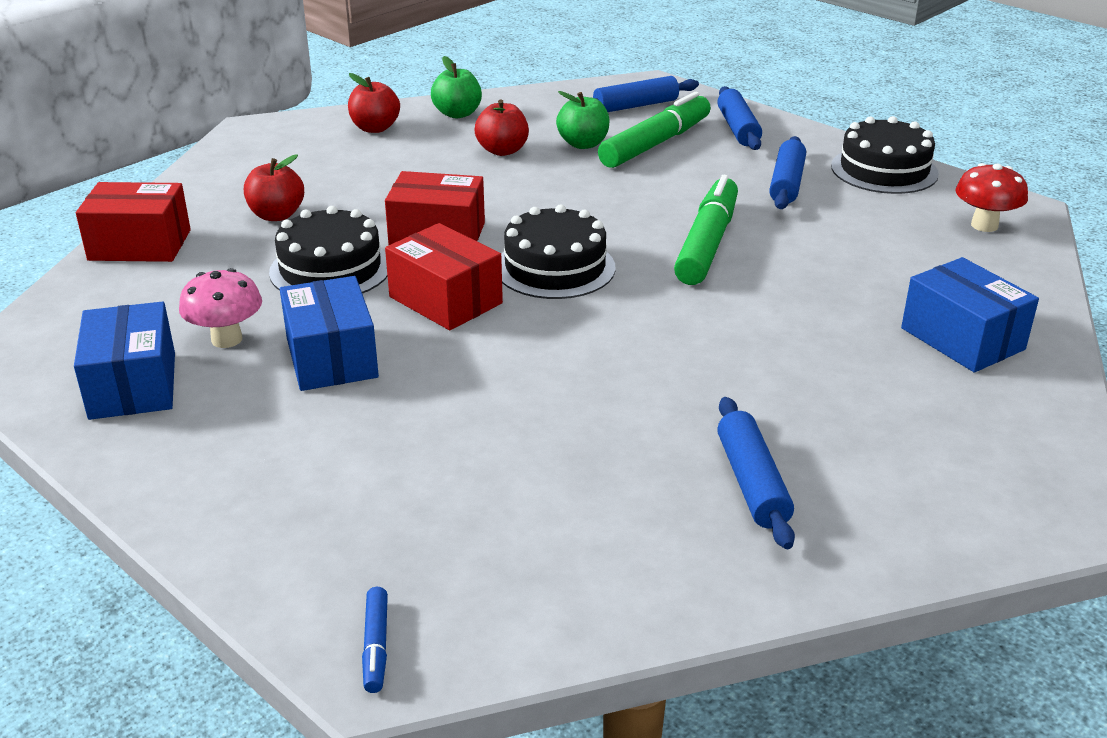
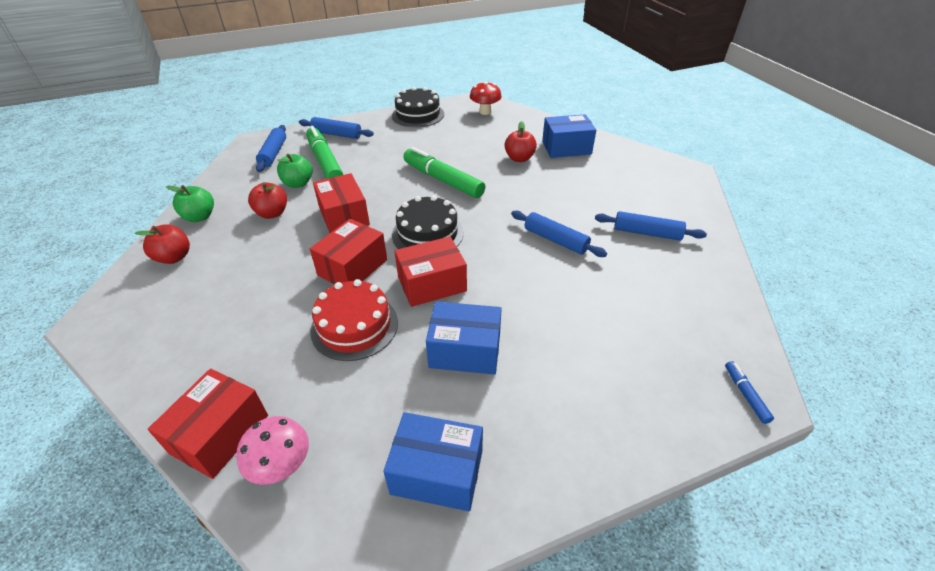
camera: 65 degrees left, 10 degrees up
(227, 339) = (408, 401): pink mushroom -> pink mushroom (282, 467)
(276, 215) = (252, 337): red apple -> red apple (519, 158)
(330, 269) = (354, 326): black cake -> red cake
(376, 646) = (745, 394): blue marker -> blue marker turned 120 degrees counterclockwise
(539, 197) = (344, 216): none -> red box
(786, 183) = (406, 141): blue rolling pin -> blue rolling pin (555, 240)

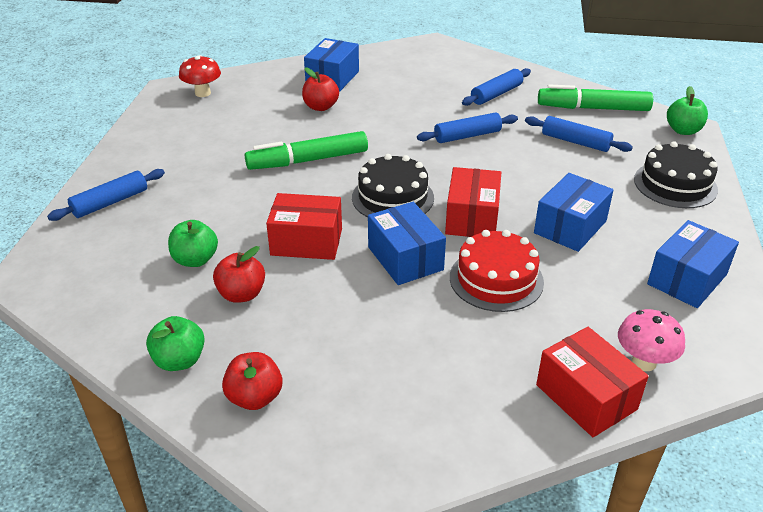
camera: 60 degrees left, 5 degrees down
(273, 154) = (90, 265): blue rolling pin -> blue rolling pin (575, 142)
(325, 161) = (168, 227): green marker -> green marker (593, 108)
(352, 267) = (405, 258): red box -> blue box
(418, 115) = (146, 134): black cake -> black cake (675, 184)
(745, 394) = (683, 130): blue marker -> green apple

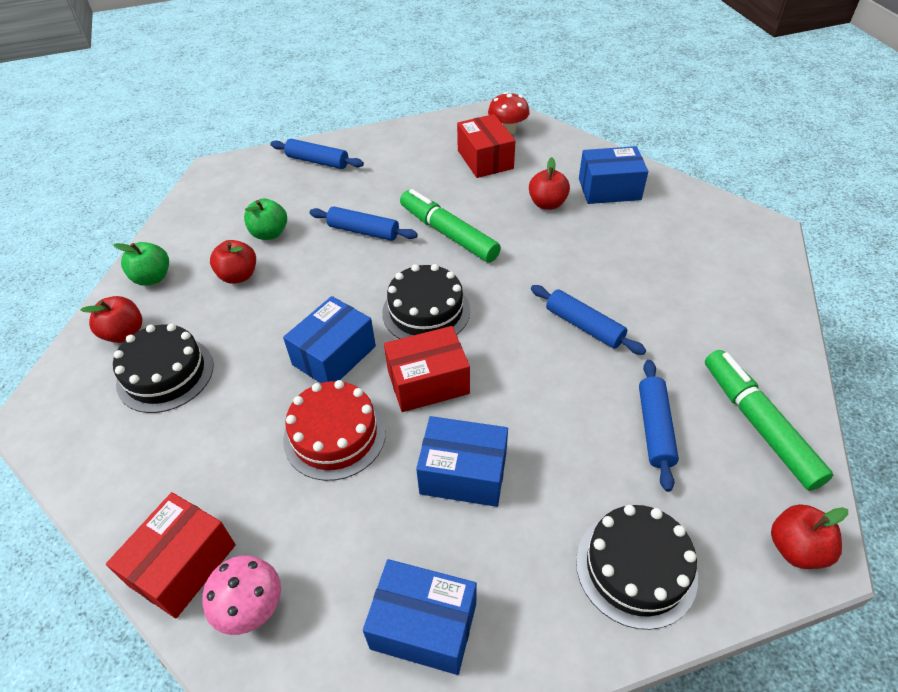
camera: 65 degrees right, 10 degrees up
(306, 242) = (324, 283): red box -> red box (485, 159)
(345, 373) = (165, 374): none -> black cake
(496, 94) = (700, 320): blue rolling pin -> blue rolling pin (363, 231)
(683, 130) = (796, 548): green apple -> red apple

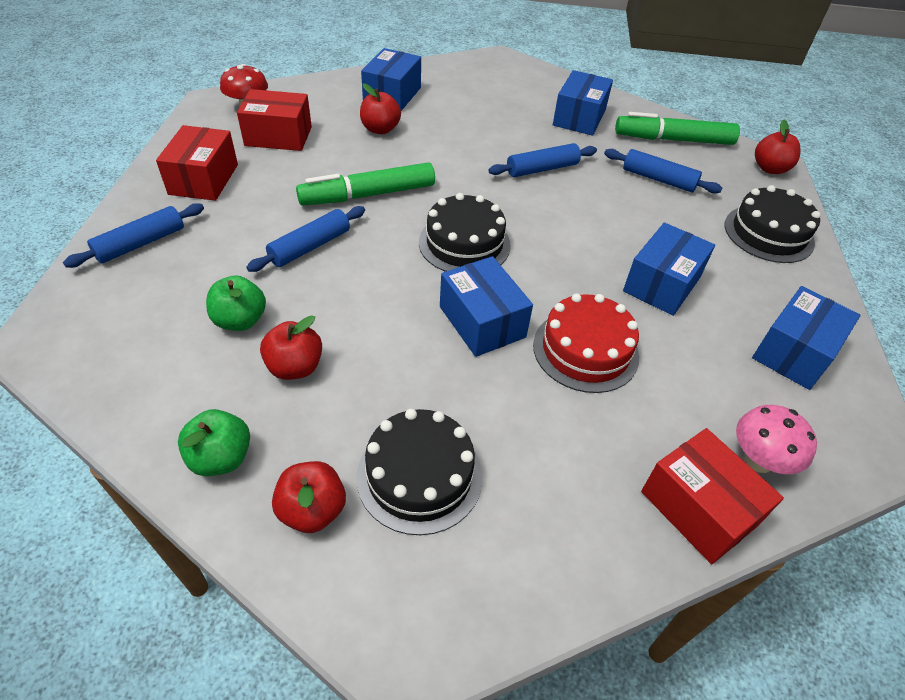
camera: 70 degrees left, 0 degrees up
(428, 382) = (553, 271): red box -> red box (204, 179)
(713, 326) = (579, 118): none -> blue box

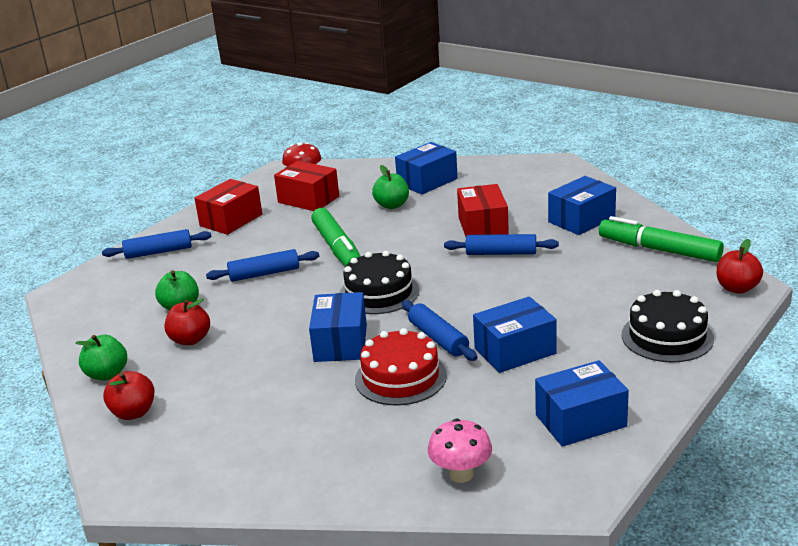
camera: 35 degrees right, 20 degrees down
(368, 195) = (337, 248): green marker -> green marker turned 120 degrees counterclockwise
(380, 129) = (392, 205): red apple -> green apple
(419, 476) = (211, 414): black cake -> none
(658, 179) = (604, 278): blue rolling pin -> blue rolling pin (438, 338)
(698, 508) = (380, 485): red box -> red box (483, 227)

